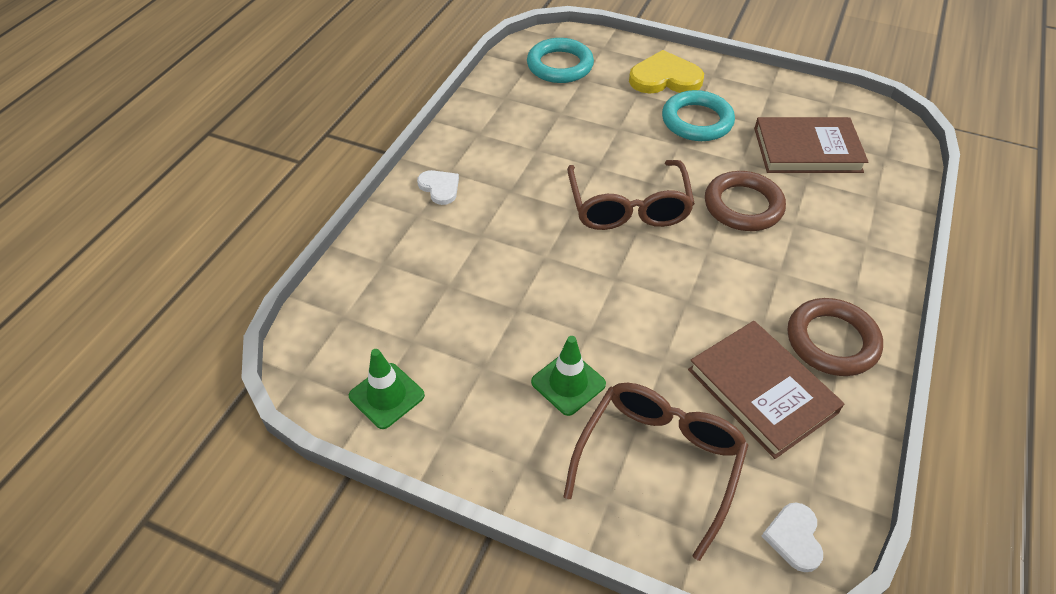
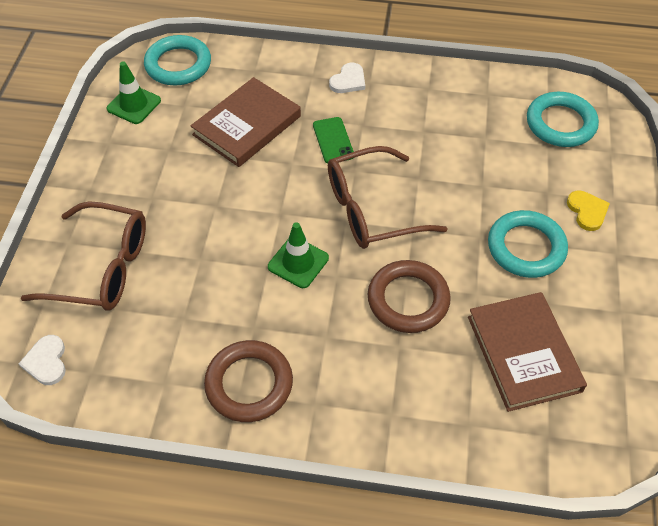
camera: 75 degrees right, 5 degrees up
(334, 337) = (178, 65): none -> turquoise ring
(524, 217) = (333, 140): none -> green phone
(568, 383) = (164, 201): green traffic cone -> green traffic cone (298, 262)
(665, 78) = (587, 211): yellow heart -> yellow heart, size x0.58
(761, 391) = (181, 331): brown book -> brown book (247, 125)
(794, 537) = (46, 361): white heart -> white heart turned 90 degrees counterclockwise

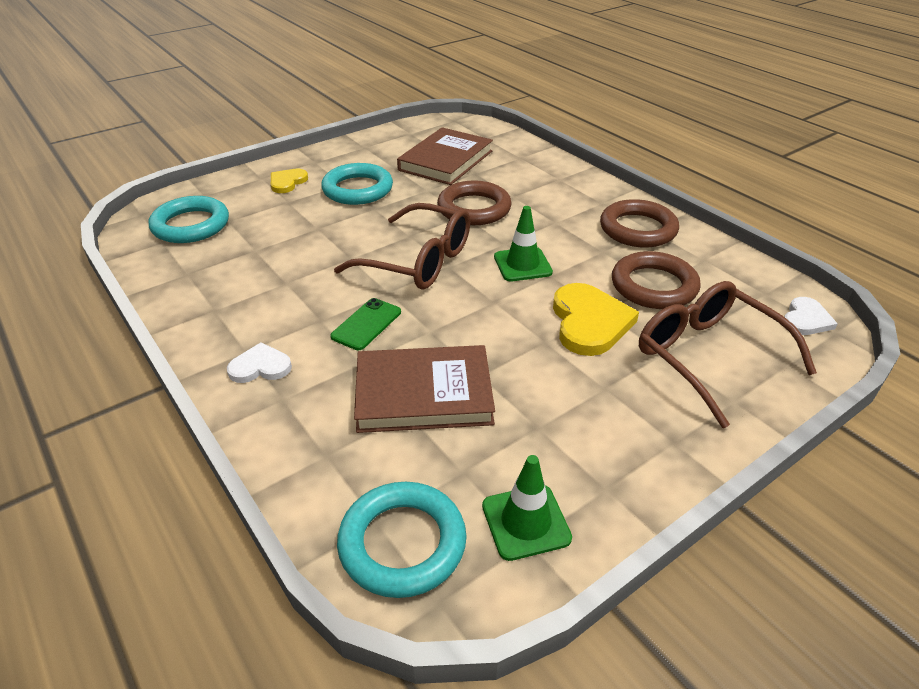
camera: 135 degrees left, 15 degrees down
(183, 313) = (654, 286): none -> brown ring
(201, 241) = (589, 322): none -> yellow heart

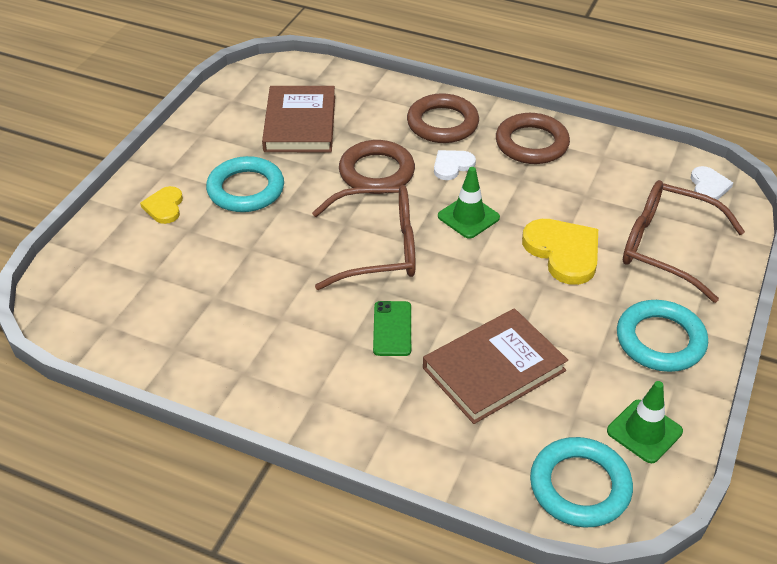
camera: 30 degrees left, 5 degrees up
(191, 225) = (117, 295): turquoise ring -> turquoise ring (660, 340)
(260, 367) = (342, 406): white heart -> white heart (452, 166)
(654, 286) = (585, 198): brown ring -> brown ring (442, 123)

